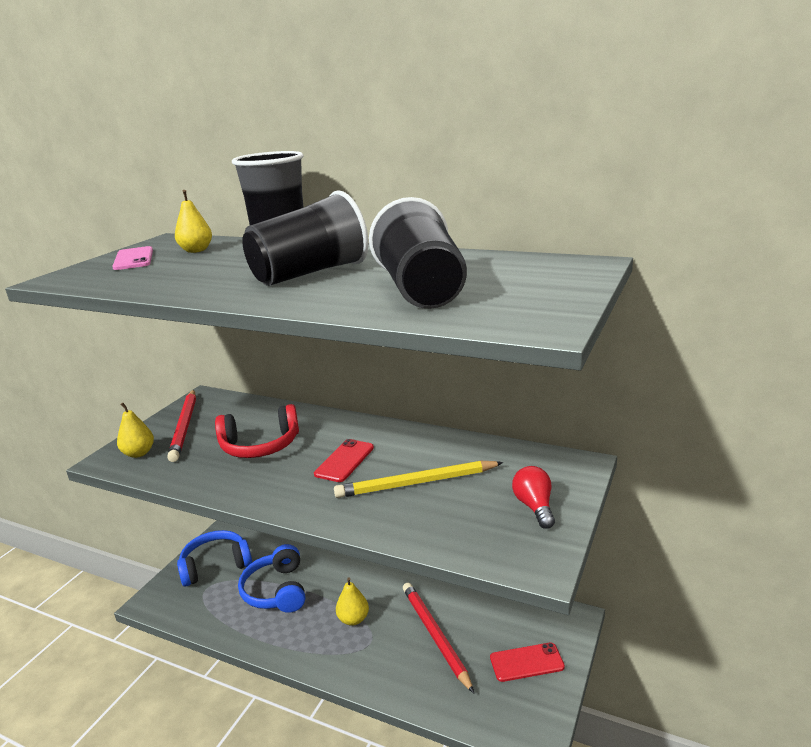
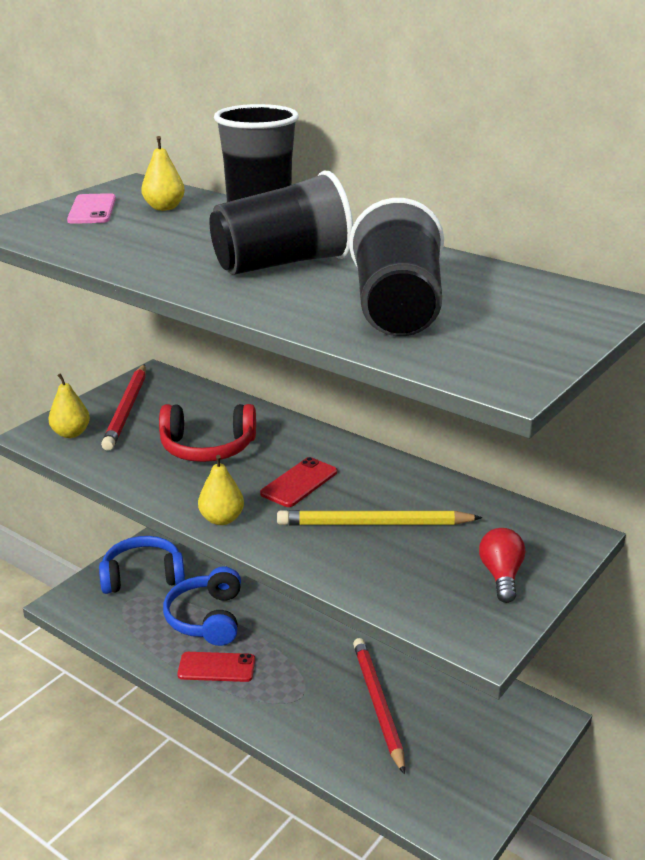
camera: 10 degrees right, 5 degrees up
(353, 619) = (288, 667): yellow pear -> yellow pear (221, 519)
(526, 662) = (476, 755): red phone -> red phone (216, 667)

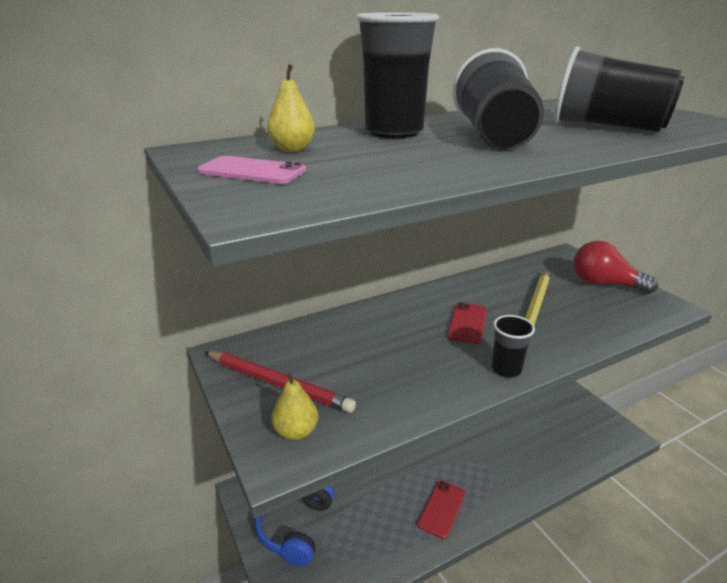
camera: 65 degrees left, 0 degrees up
(207, 448) = (387, 352): red headphones -> none
(207, 618) = (379, 497): blue headphones -> none
(221, 519) = (506, 370): yellow pear -> black cup
(299, 483) = (467, 323): red phone -> red phone turned 45 degrees clockwise
(378, 704) = (511, 433): red pencil -> none
(501, 576) = (604, 284): red light bulb -> red light bulb, size x1.53

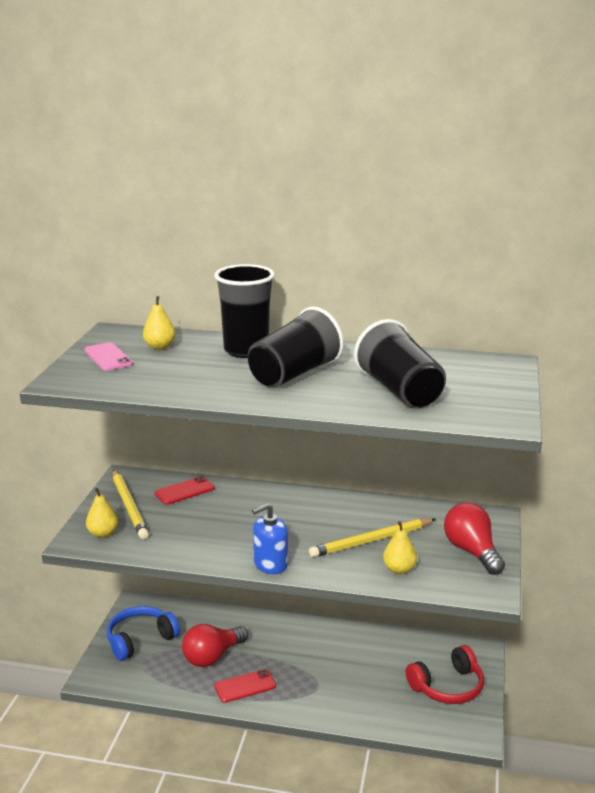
camera: 40 degrees right, 5 degrees down
(278, 384) = (129, 506): red pencil -> yellow pencil
(381, 499) = (212, 656): none -> red light bulb
(467, 323) = (300, 527): red phone -> red phone (184, 491)
(506, 370) = (270, 564): black cup -> blue soap dispenser
(563, 411) = (447, 687): none -> red headphones
(594, 321) = (399, 569): none -> yellow pear

